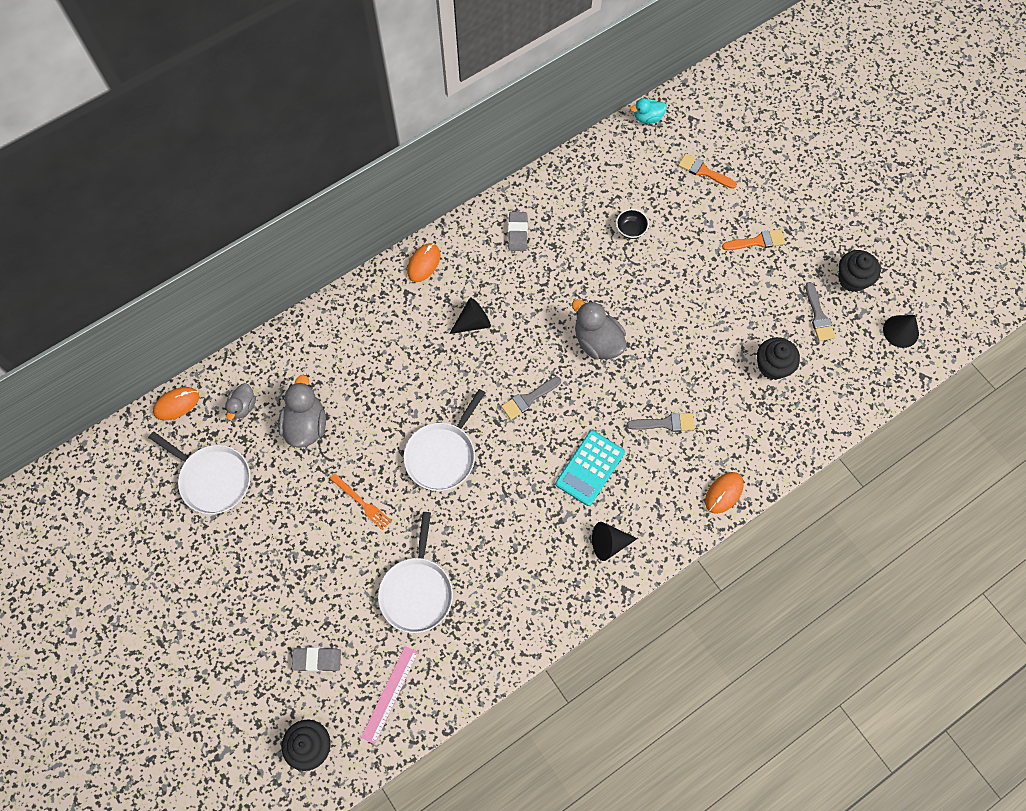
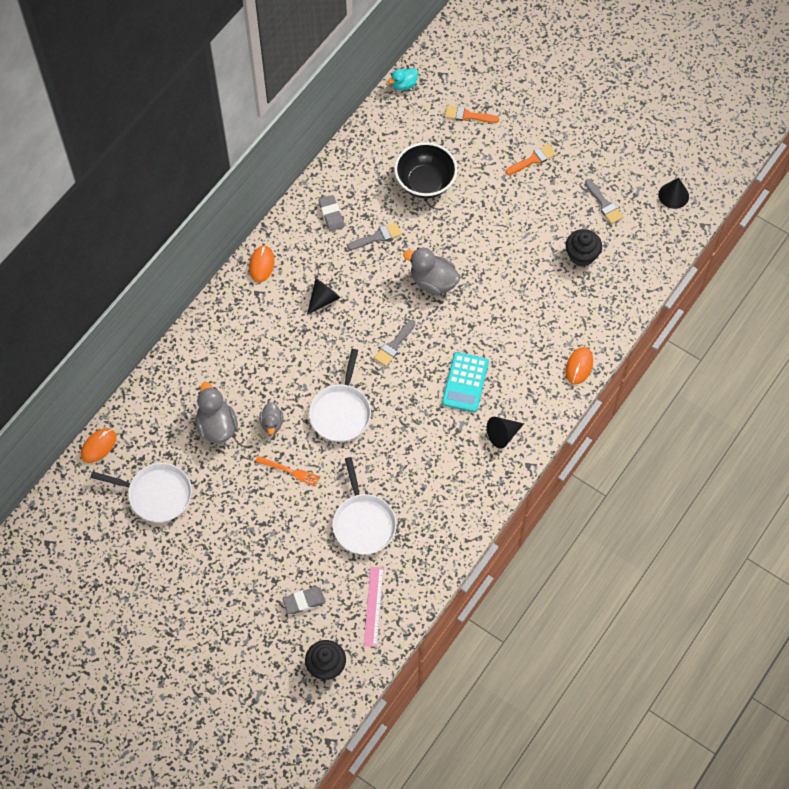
camera: 20 degrees left, 5 degrees down
(243, 406) = (157, 429): grey duck -> grey duck (272, 423)
(631, 230) = (425, 182): black bowl -> black bowl, size x2.16
(665, 423) = (512, 328): grey brush -> grey brush (377, 237)
(852, 279) = (620, 166): black cupcake -> none

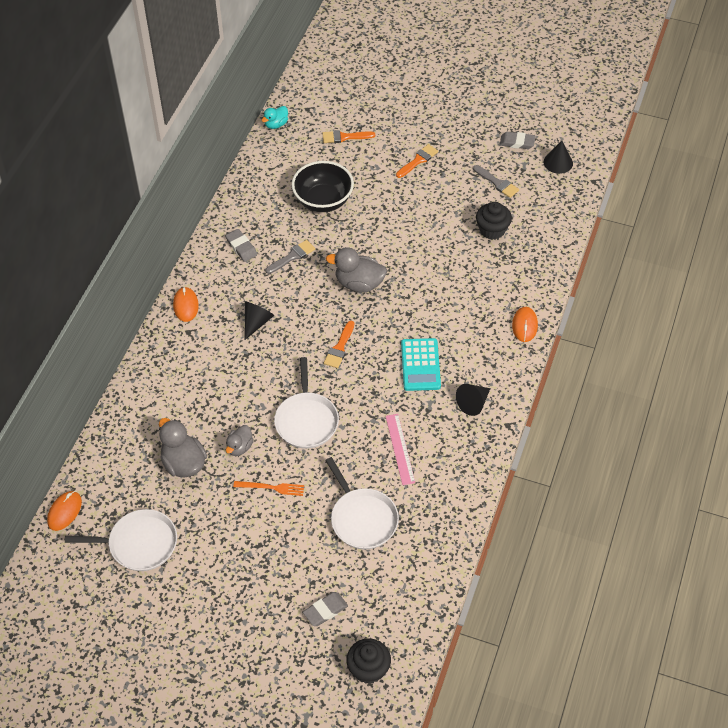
camera: 15 degrees left, 10 degrees down
(272, 423) = (239, 447): grey duck -> grey duck turned 45 degrees clockwise
(373, 606) = (399, 597): pink ruler -> pink ruler (400, 449)
(394, 345) = (339, 348): grey brush -> orange brush
(639, 162) = (517, 142): none -> grey eraser

